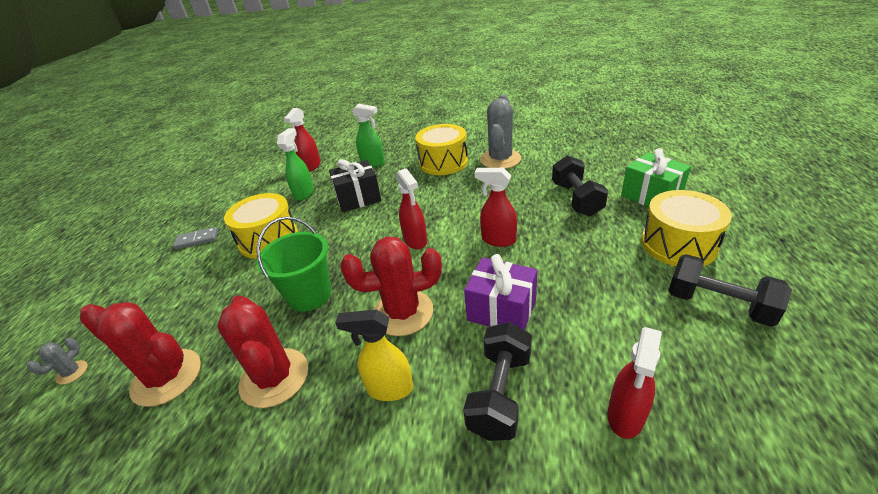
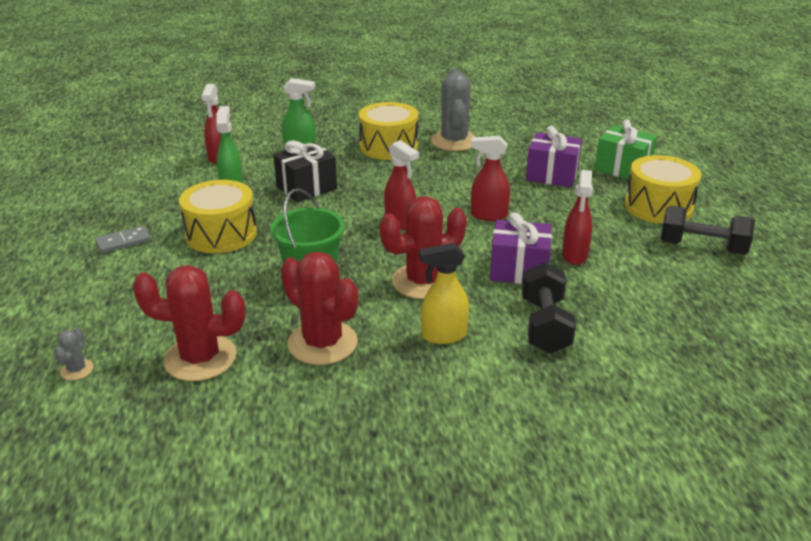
camera: 20 degrees left, 5 degrees down
(576, 199) = (552, 175): black dumbbell -> purple gift
(625, 416) = (650, 326): red spray bottle -> red spray bottle (574, 256)

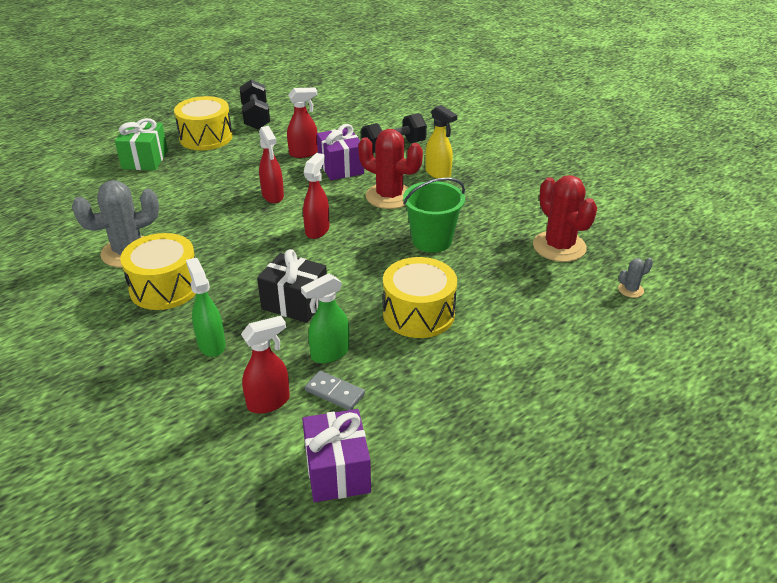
camera: 120 degrees left, 5 degrees up
(123, 242) = (487, 367): grey domino -> grey domino (335, 392)
(322, 343) = (492, 209): red cactus -> none
(552, 175) = (178, 186): purple gift -> purple gift (337, 471)

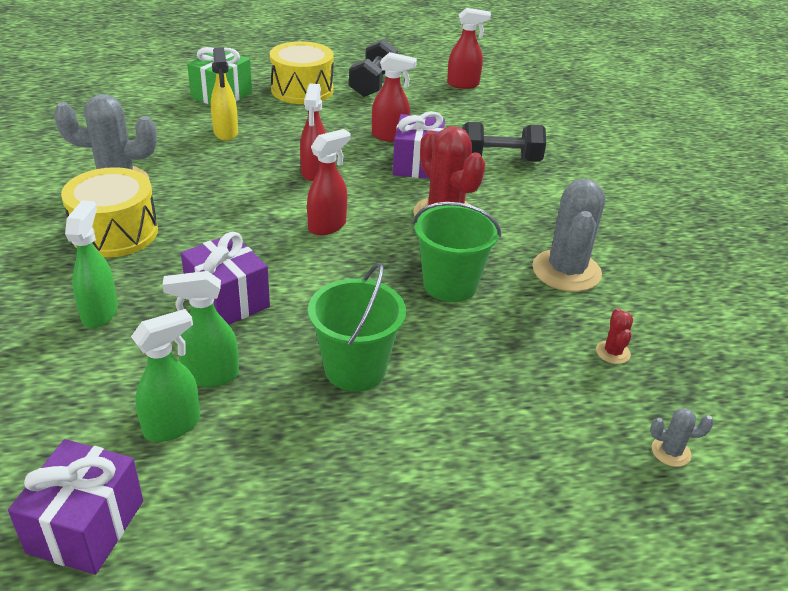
camera: 25 degrees right, 0 degrees up
(269, 402) = (94, 405): red spray bottle -> red spray bottle (463, 84)
(295, 303) = (227, 300): black gift -> purple gift
(335, 392) = (173, 425): grey domino -> green spray bottle
(418, 313) = (355, 369): yellow drum -> green bucket
(438, 173) = (528, 207): yellow spray bottle -> yellow spray bottle (226, 133)
(495, 207) = (566, 271): none -> grey cactus
(559, 246) = (613, 352): red cactus -> red cactus, size x0.44

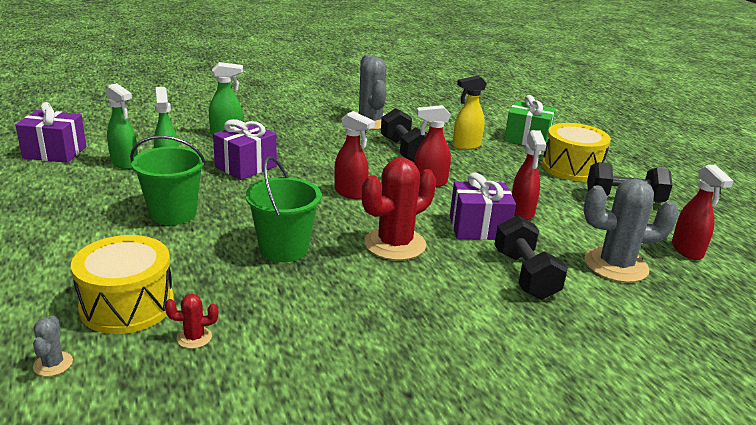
camera: 80 degrees right, 10 degrees down
(115, 233) = (311, 128): yellow drum -> yellow drum (127, 305)
(223, 173) = (404, 150): none -> black dumbbell
(566, 271) = (324, 314): grey cactus -> grey cactus (616, 265)

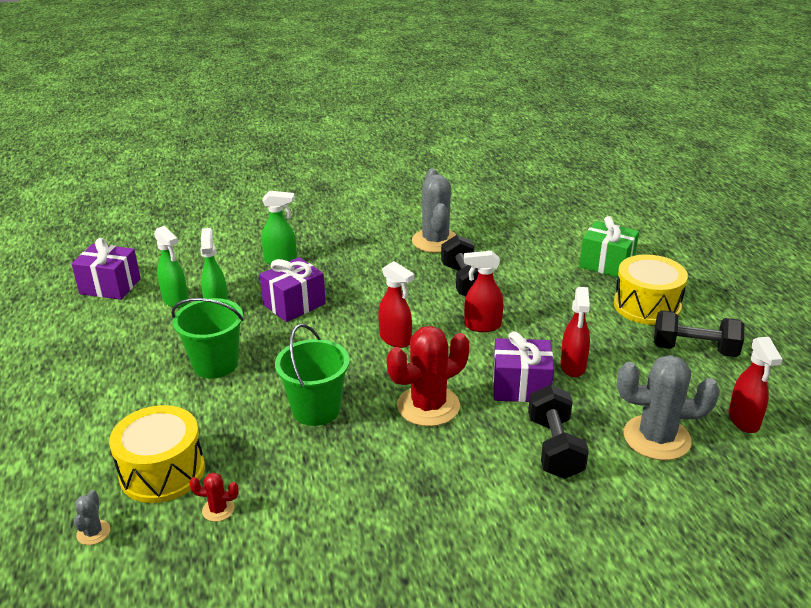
camera: 10 degrees right, 5 degrees up
(466, 146) = (534, 275): yellow spray bottle -> none

